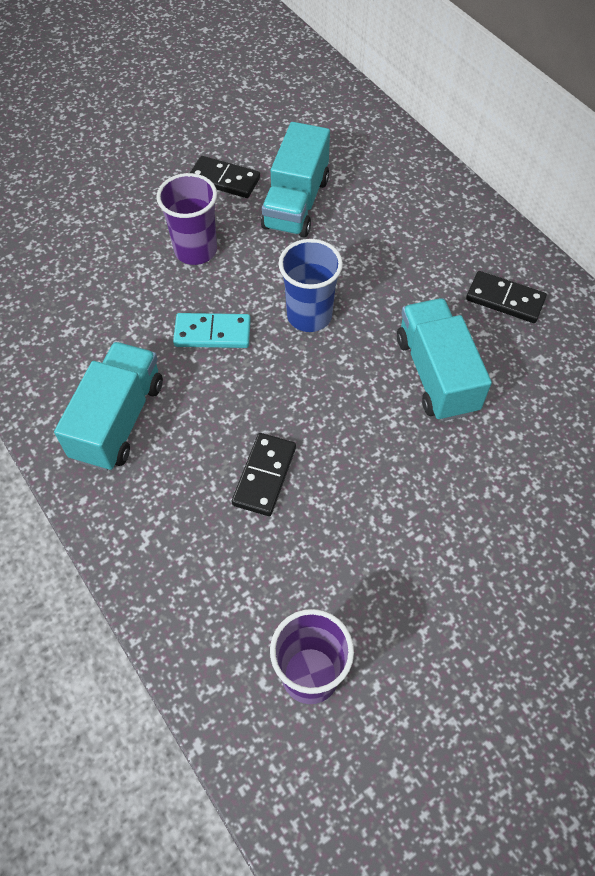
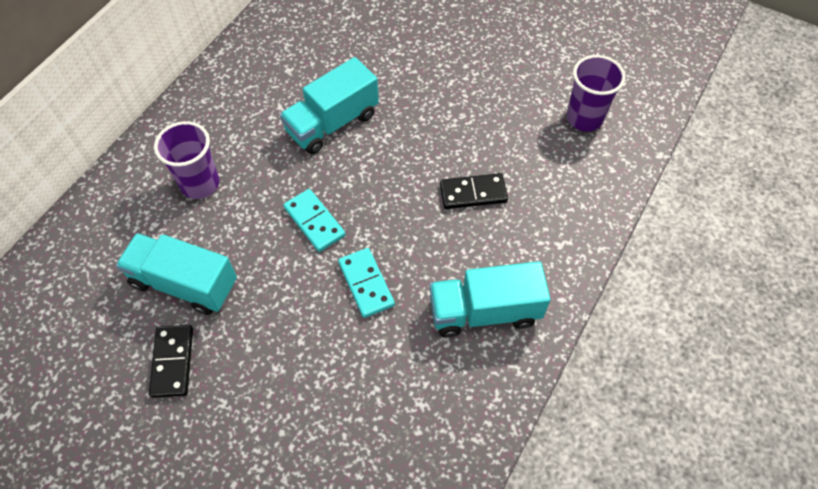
camera: 115 degrees left, 0 degrees up
(195, 250) = (278, 342): purple cup -> purple cup (200, 184)
(296, 203) = (184, 283): turquoise truck -> turquoise truck turned 150 degrees counterclockwise
(309, 315) = (314, 221): blue cup -> turquoise domino
(505, 299) = (240, 103): black domino -> none

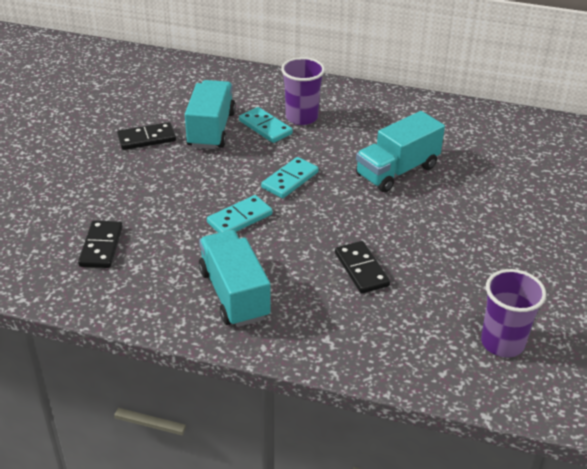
camera: 75 degrees right, 20 degrees down
(204, 225) = (265, 127): none -> turquoise domino
(332, 123) = (397, 171): turquoise truck -> turquoise truck turned 75 degrees counterclockwise
(374, 439) = (101, 246): none -> black domino

